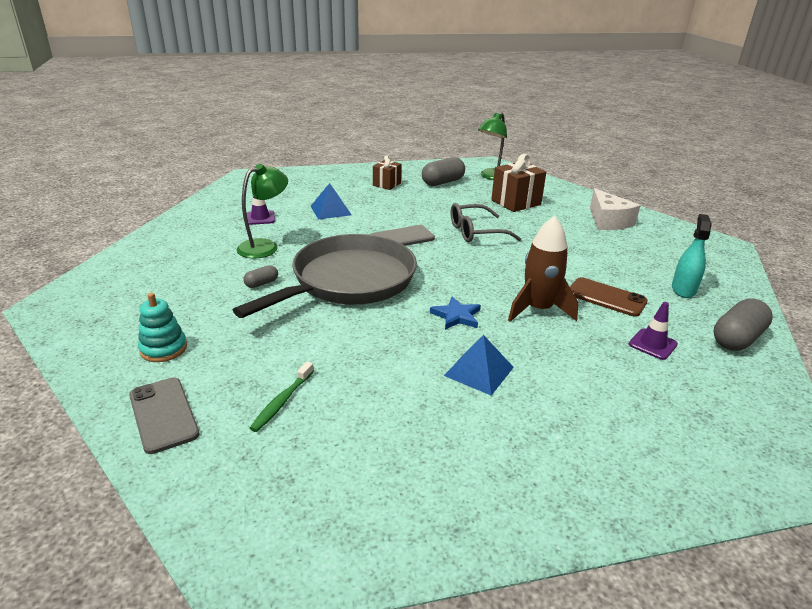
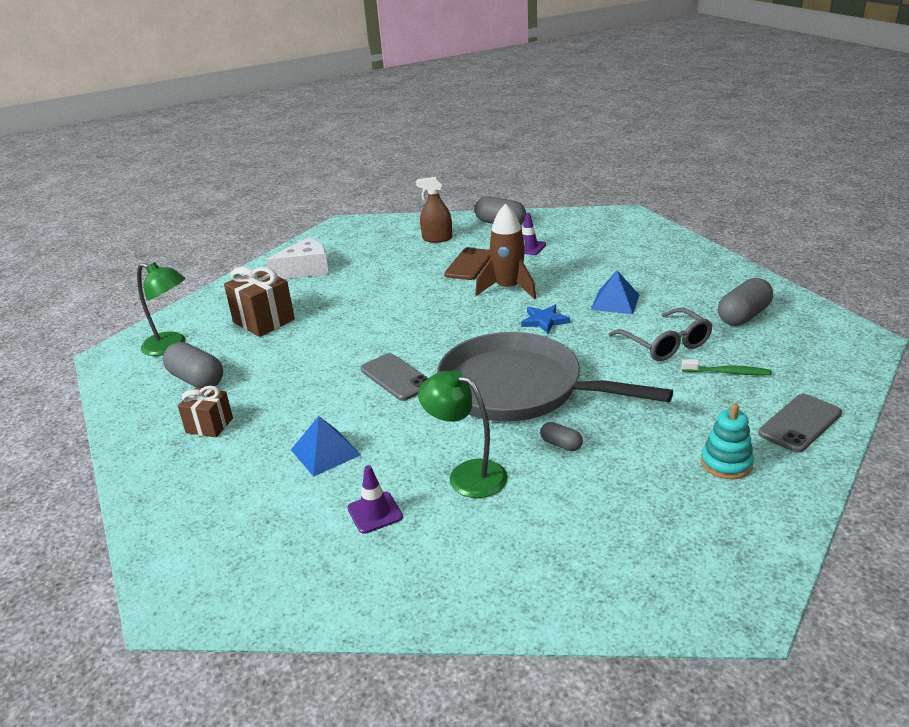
camera: 100 degrees left, 0 degrees up
(392, 468) = (743, 316): none -> grey capsule
(476, 232) = (360, 334): grey glasses -> grey glasses (665, 344)
(683, 289) = (437, 238): turquoise spray bottle -> brown spray bottle

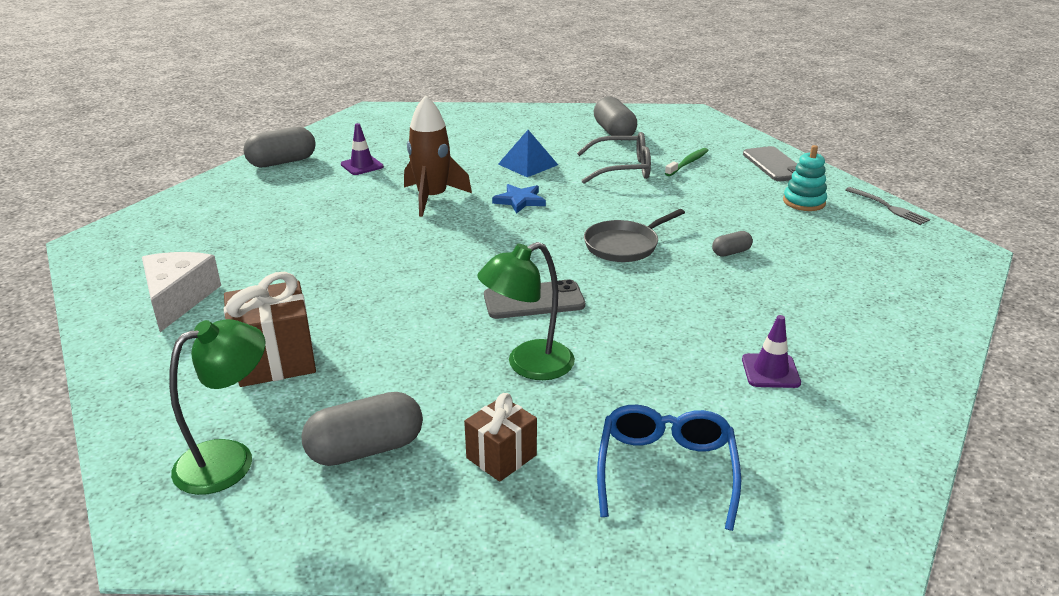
camera: 65 degrees left, 0 degrees up
(223, 493) = (666, 470): none -> blue glasses
(325, 452) = (640, 378): blue pyramid -> none
(437, 238) = (252, 200): brown spray bottle -> none
(467, 475) = (743, 307): green lamp -> green lamp (528, 365)
(469, 264) = (347, 201): brown phone -> none
(517, 388) = (624, 245): grey pan -> grey pan, size x0.49
(790, 527) = (888, 207): none -> grey fork

